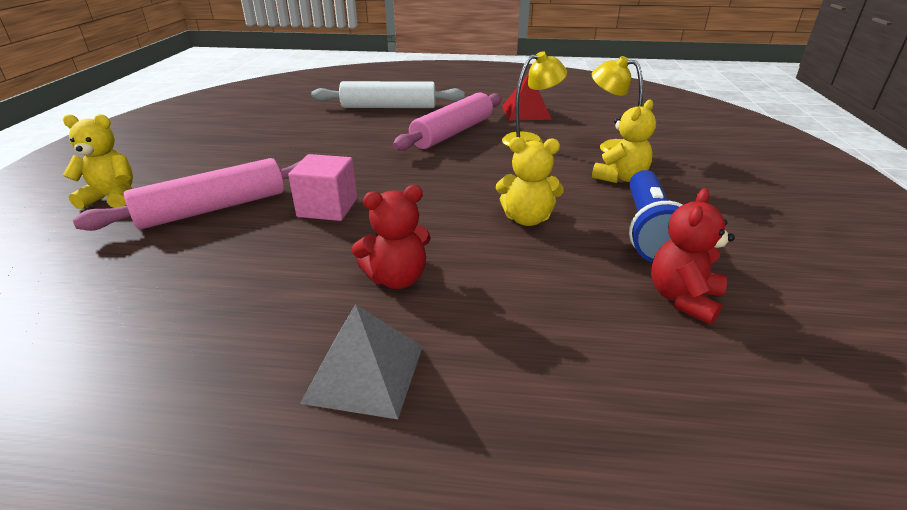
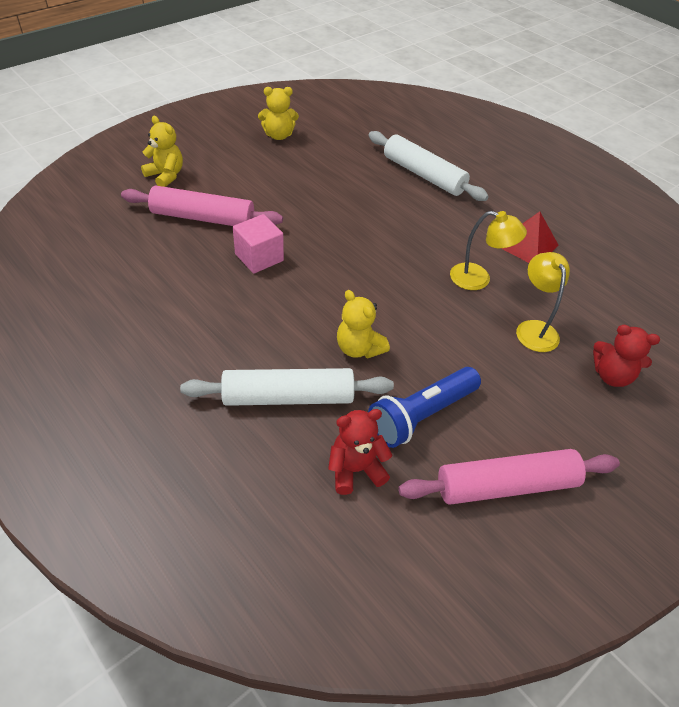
camera: 40 degrees right, 15 degrees up
(364, 373) = (151, 379): grey pyramid -> none
(397, 278) = (230, 337): red teddy bear -> red teddy bear (611, 376)
(453, 133) = (431, 234): pink rolling pin -> pink rolling pin (506, 485)
(535, 287) = (288, 397): none -> white rolling pin
(620, 178) = (484, 361): yellow teddy bear -> yellow teddy bear (278, 135)

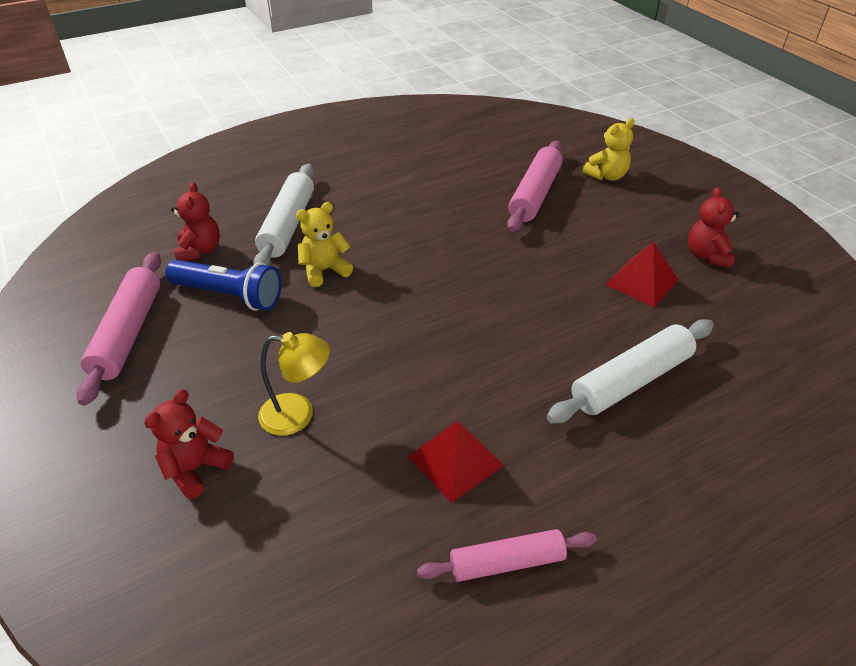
camera: 105 degrees right, 5 degrees down
(259, 257) = (468, 223): pink cube -> none
(278, 135) = (707, 255): yellow teddy bear -> red teddy bear
(319, 165) = (642, 282): none -> red pyramid
(421, 415) = (229, 296): blue flashlight -> blue flashlight turned 135 degrees clockwise
(478, 279) = (398, 385): yellow lamp -> none
(581, 222) = (506, 562): none -> pink rolling pin

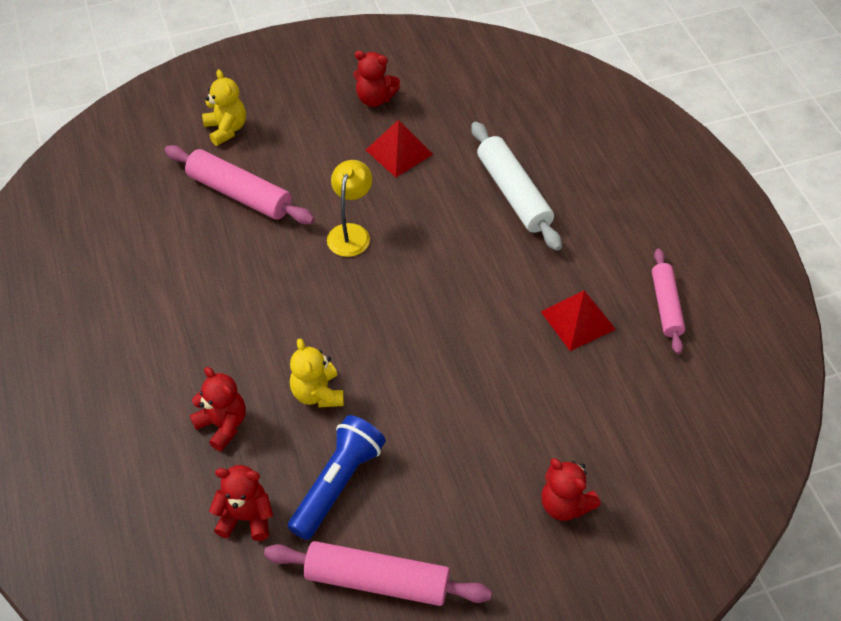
camera: 80 degrees left, 10 degrees up
(288, 225) = (223, 425): white rolling pin -> red teddy bear
(298, 415) = (515, 425): yellow lamp -> yellow lamp (351, 233)

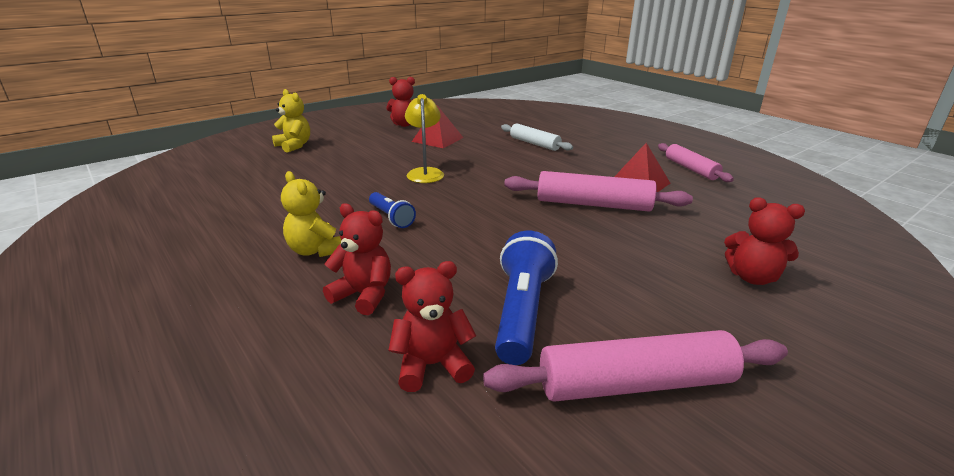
camera: 20 degrees left, 25 degrees down
(239, 194) = (318, 169): pink rolling pin -> pink rolling pin (593, 204)
(283, 315) = (391, 218): none -> blue flashlight
(317, 393) = (455, 255): yellow teddy bear -> yellow teddy bear (316, 250)
(513, 193) = (534, 144): white rolling pin -> white rolling pin, size x0.65

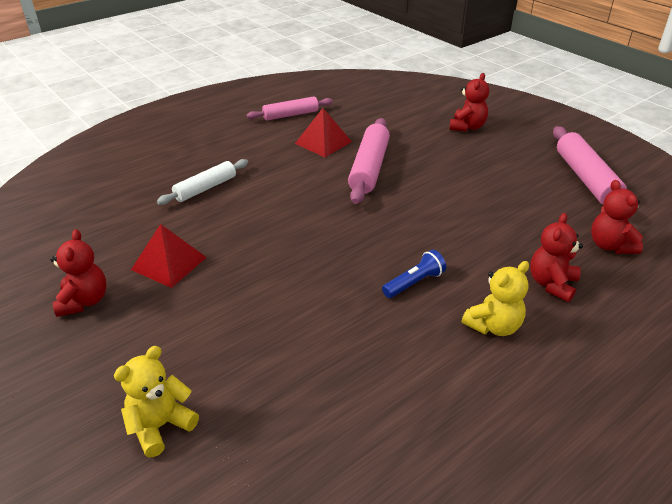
camera: 90 degrees left, 10 degrees up
(425, 172) = (292, 267): yellow lamp -> none
(522, 312) = (540, 210): blue flashlight -> none

